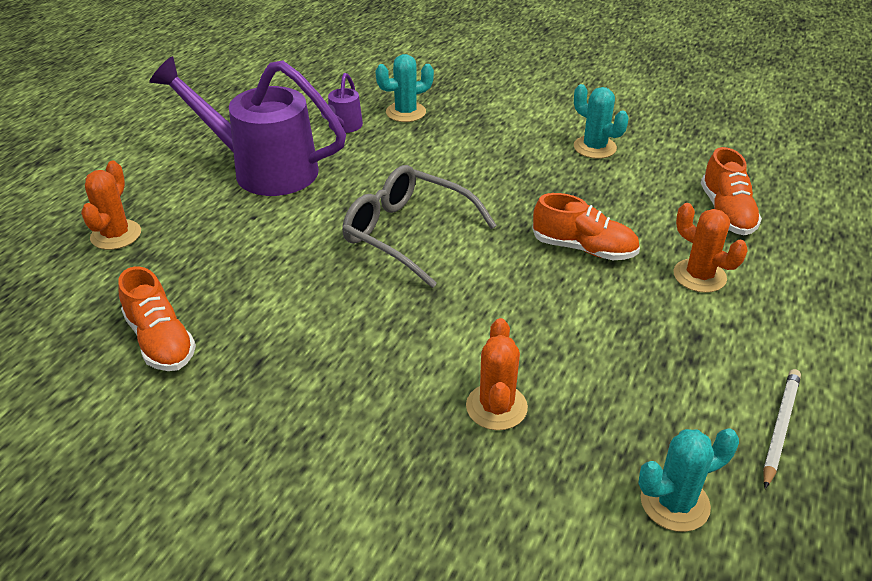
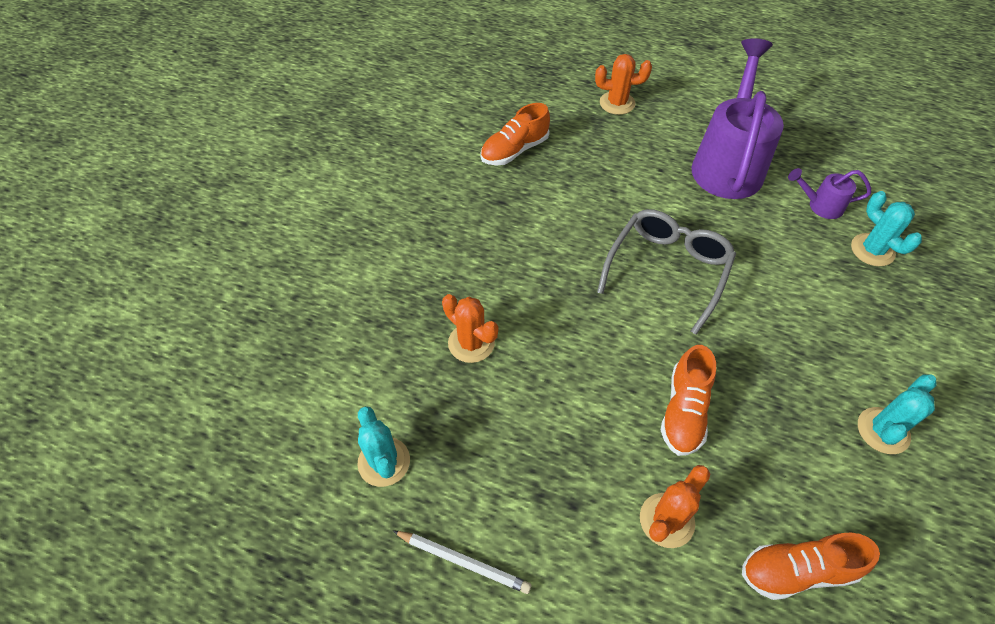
camera: 85 degrees right, 15 degrees up
(496, 407) = (471, 343): orange cactus -> orange cactus turned 45 degrees clockwise

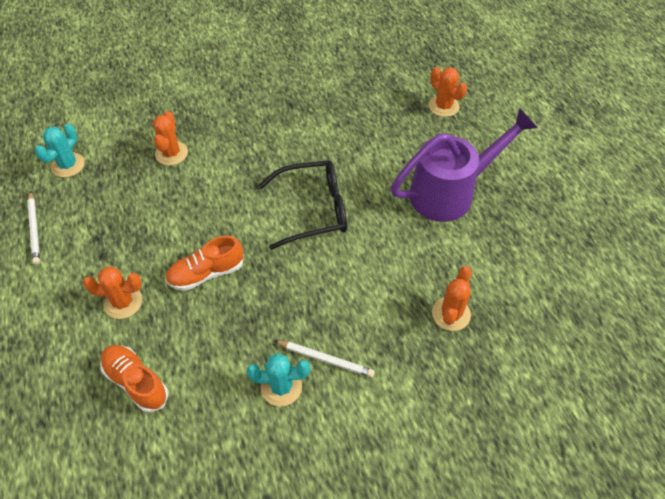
camera: 50 degrees right, 0 degrees up
(514, 150) = (340, 85): orange shoe -> none
(667, 270) = (313, 210): grey glasses -> black glasses
(820, 205) = (465, 263): purple watering can -> none
(869, 373) = (325, 359): none -> white pencil
(872, 250) = (451, 314): turquoise cactus -> orange cactus

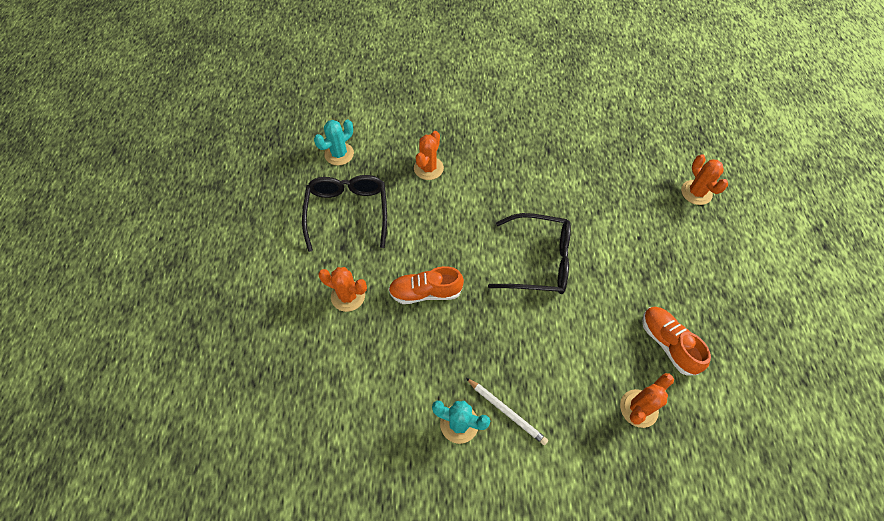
camera: 20 degrees right, 5 degrees up
(34, 229) = (296, 205): white pencil -> none
(96, 220) = (347, 212): none -> black glasses
(136, 382) = (337, 373): orange shoe -> orange shoe (668, 343)
(450, 192) = (676, 284): purple watering can -> none

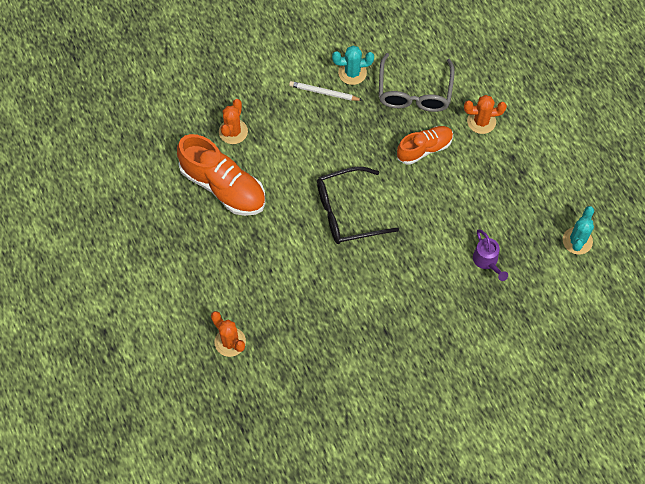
camera: 155 degrees right, 5 degrees up
(347, 212) = (529, 188): black glasses -> none
(399, 363) = (414, 92): none -> grey glasses
(428, 168) = (487, 261): orange cactus -> purple watering can
(668, 343) = (223, 186): orange shoe -> orange shoe, size x1.62

